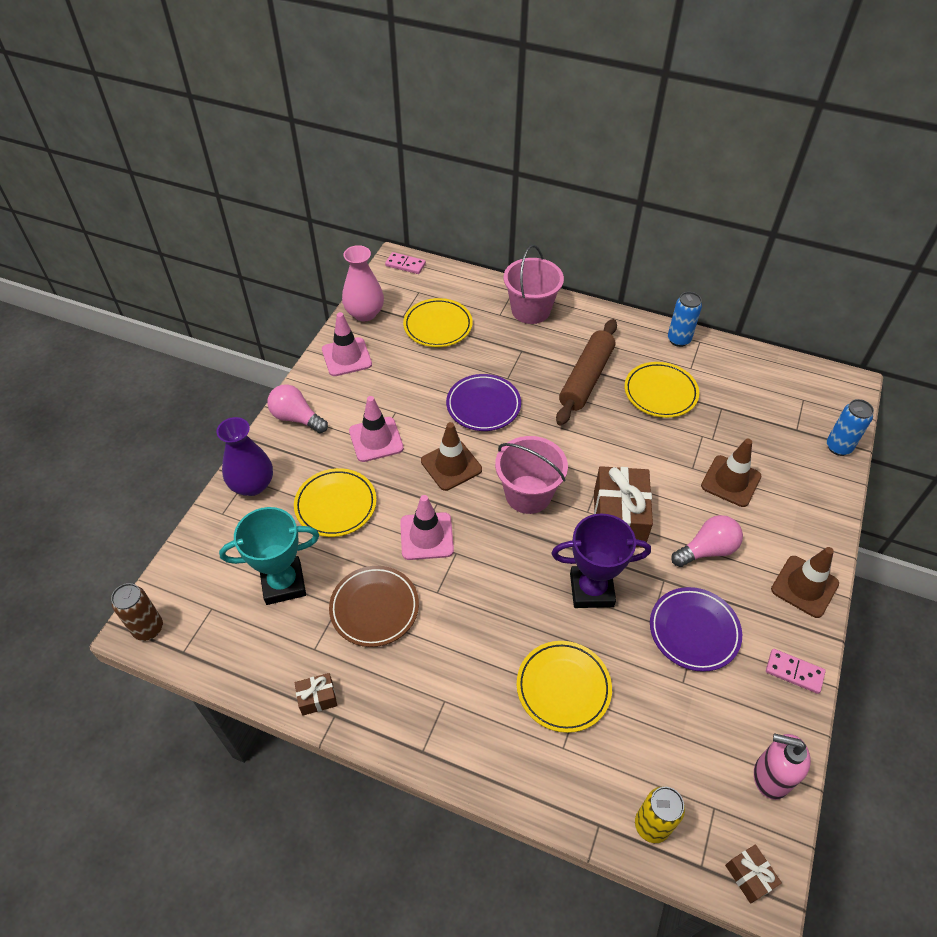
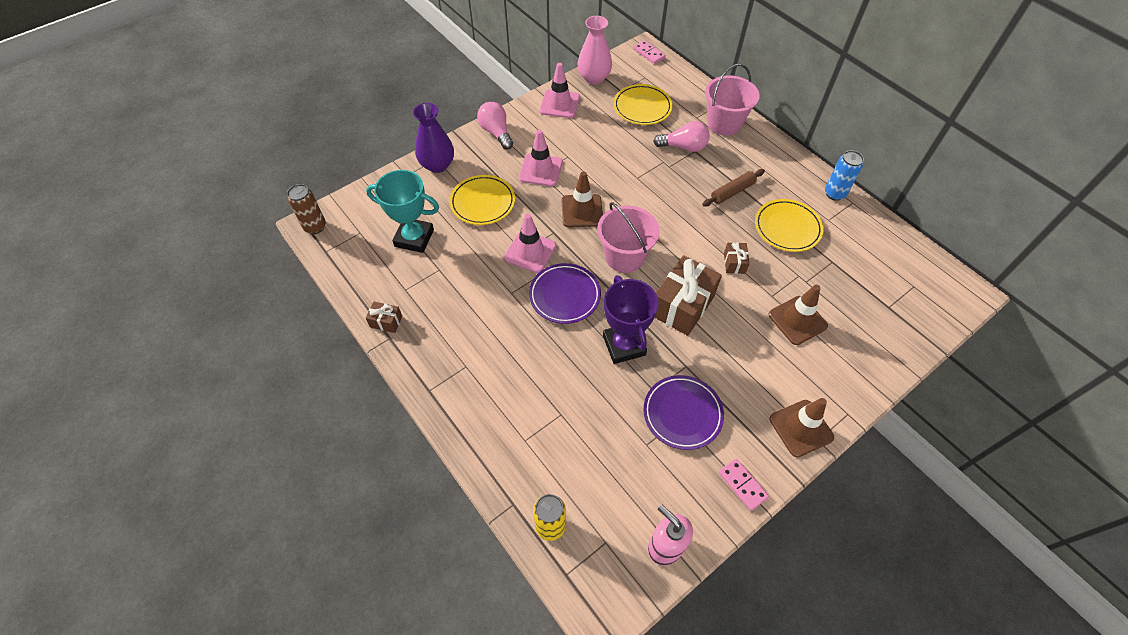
camera: 30 degrees right, 5 degrees up
(374, 608) = (461, 282): brown plate -> none
(483, 405) = (636, 179): purple plate -> purple plate (564, 295)
(563, 688) = (554, 401): yellow plate -> none
(586, 378) = (732, 192): brown rolling pin -> brown rolling pin, size x0.59
(591, 590) = (624, 345): purple trophy -> purple trophy turned 45 degrees clockwise
(707, 550) = (737, 361): pink light bulb -> pink light bulb (683, 147)
(749, 876) = (597, 602): brown gift -> brown gift (734, 263)
(838, 447) = (917, 337): blue can -> none

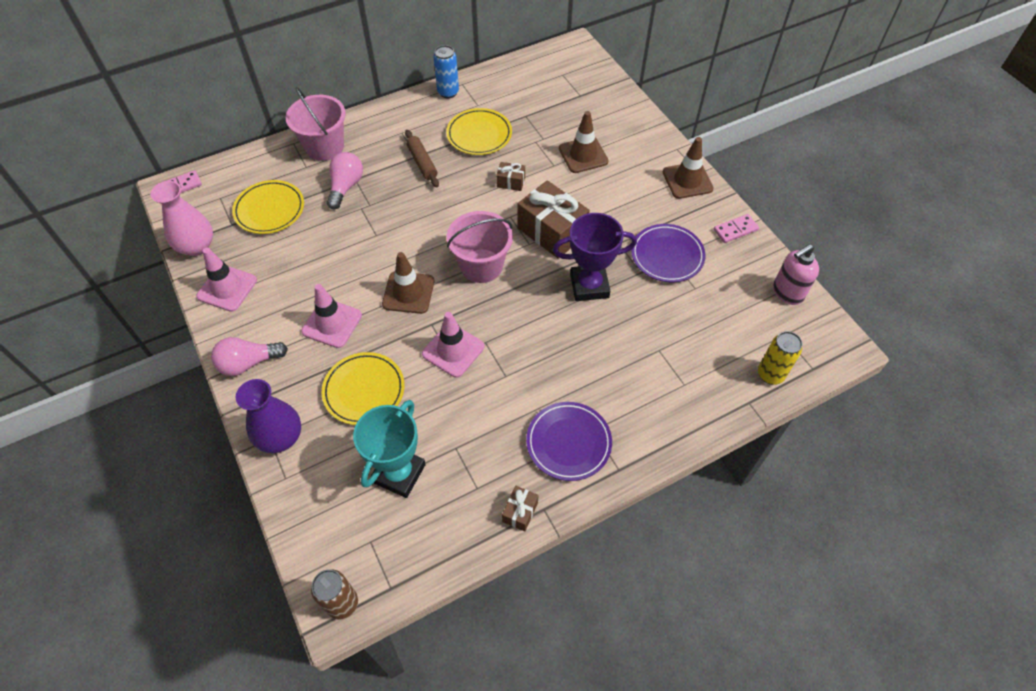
camera: 80 degrees left, 0 degrees up
(564, 295) = (520, 326): purple plate -> purple plate (568, 443)

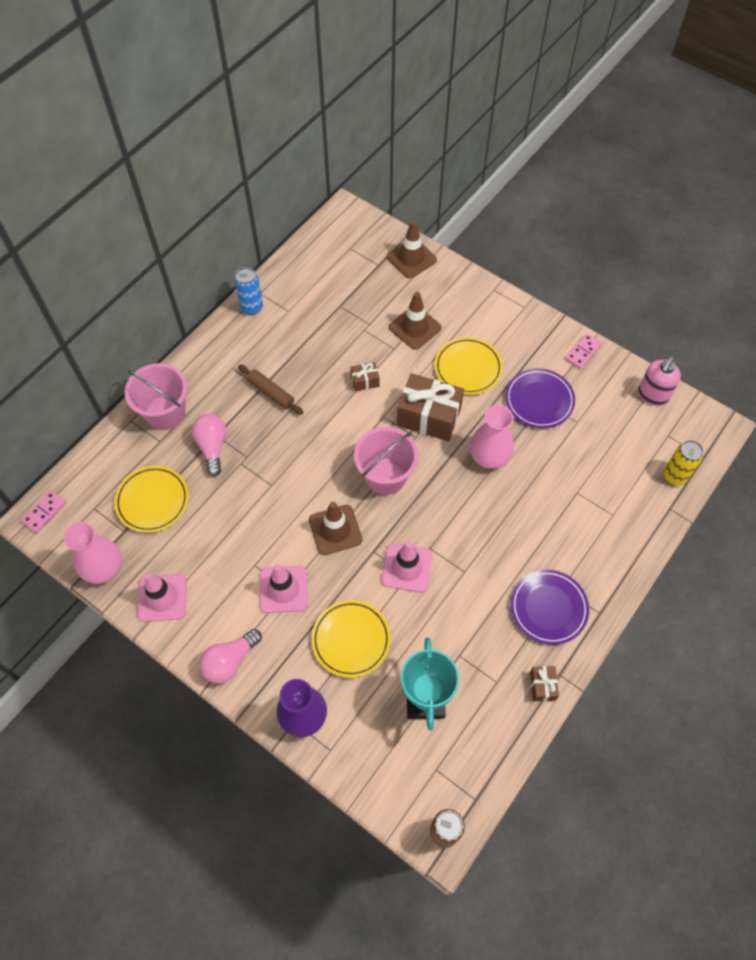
camera: 25 degrees left, 5 degrees up
(479, 135) = (308, 342): yellow plate -> yellow plate (468, 368)
(589, 286) = (489, 456): purple trophy -> pink vase
(687, 180) = (519, 319): brown traffic cone -> brown traffic cone (411, 258)

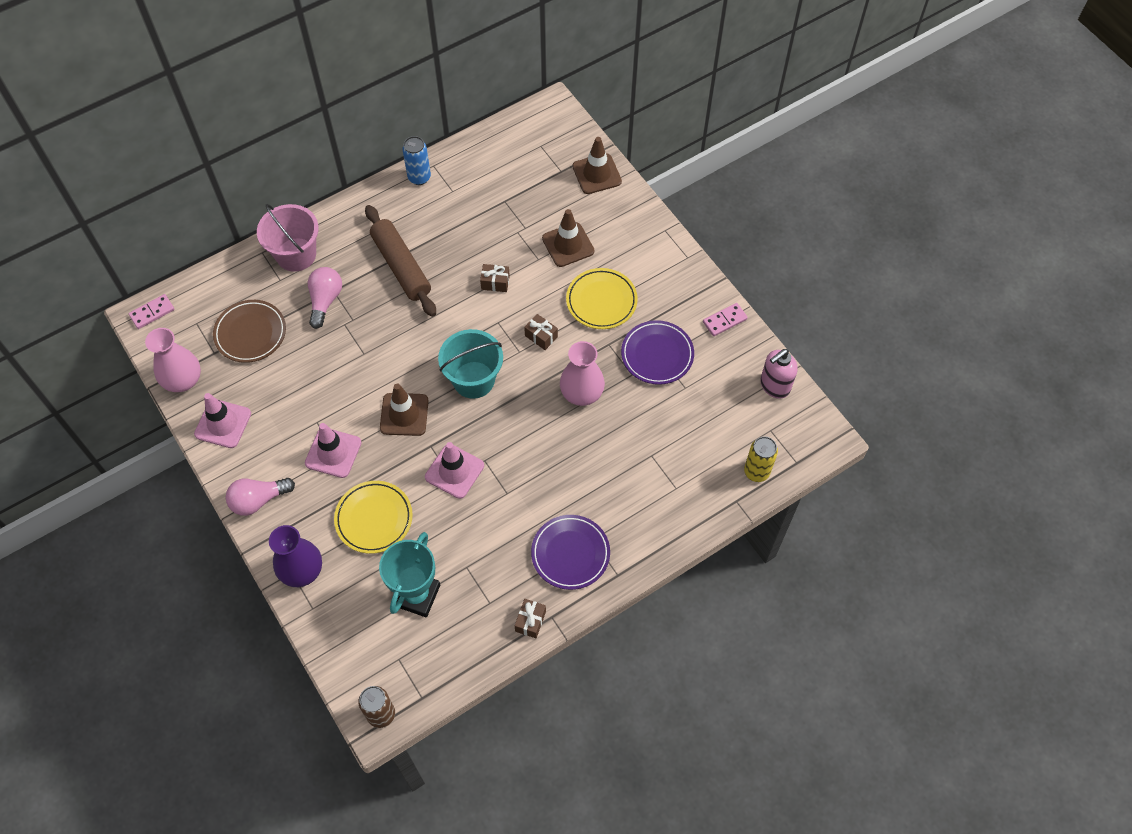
camera: 20 degrees right, 0 degrees up
(152, 501) = (250, 333): yellow plate -> brown plate
(271, 393) = (401, 266): brown rolling pin -> brown rolling pin, size x1.68
(385, 476) = (473, 380): pink bucket -> turquoise bucket
(429, 416) = (541, 336): brown gift -> brown gift, size x0.47

